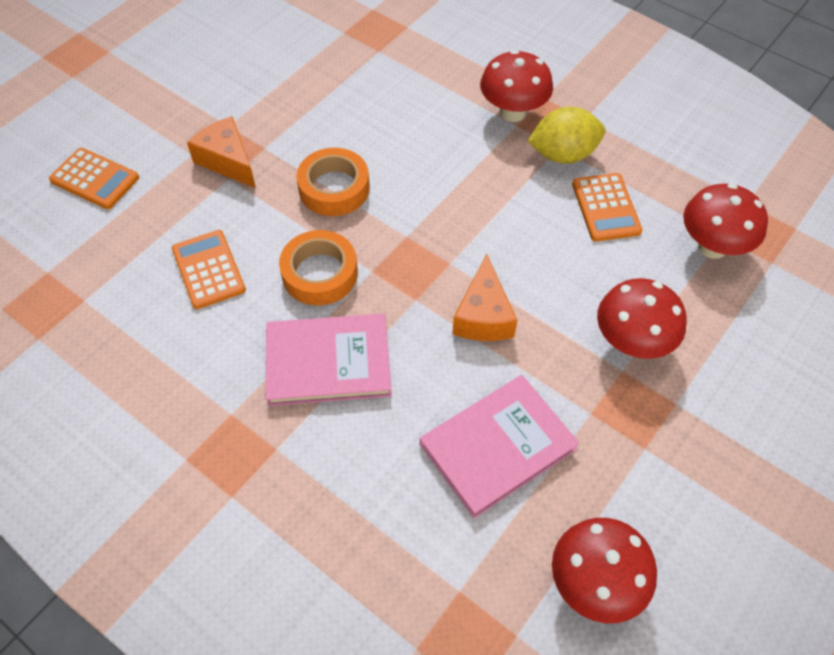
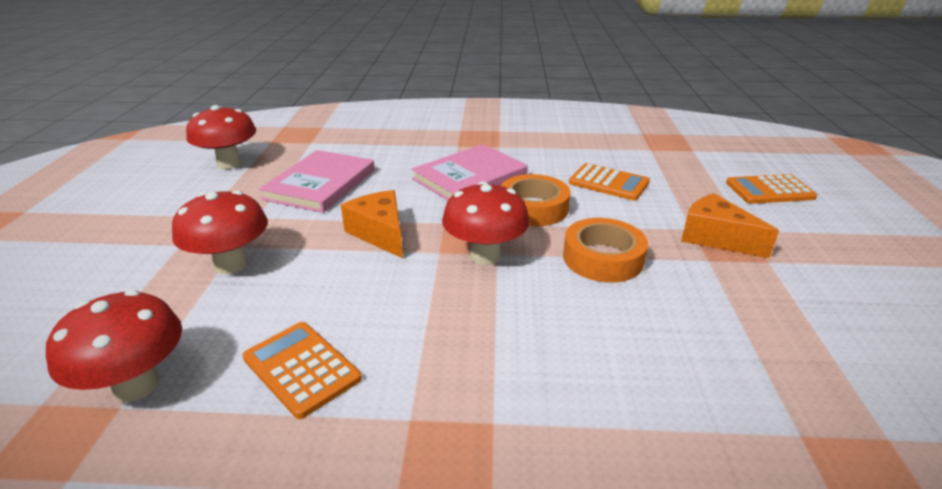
camera: 145 degrees right, 25 degrees down
(227, 161) = (715, 238): orange cheese -> orange cheese turned 150 degrees counterclockwise
(513, 112) = (515, 440): red mushroom -> red mushroom (485, 256)
(563, 154) = (396, 411): yellow lemon -> none

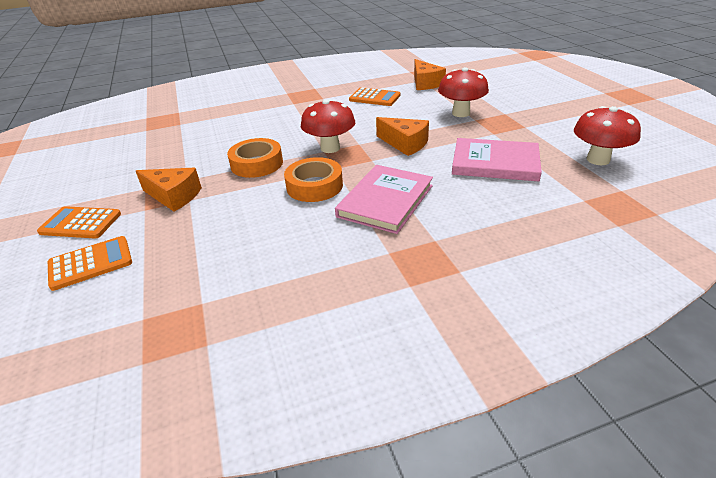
camera: 160 degrees right, 5 degrees up
(136, 385) = (425, 83): red mushroom -> orange cheese
(320, 184) = (495, 163): pink book -> pink book turned 75 degrees counterclockwise
(608, 183) = (255, 229): orange calculator -> orange calculator (80, 223)

